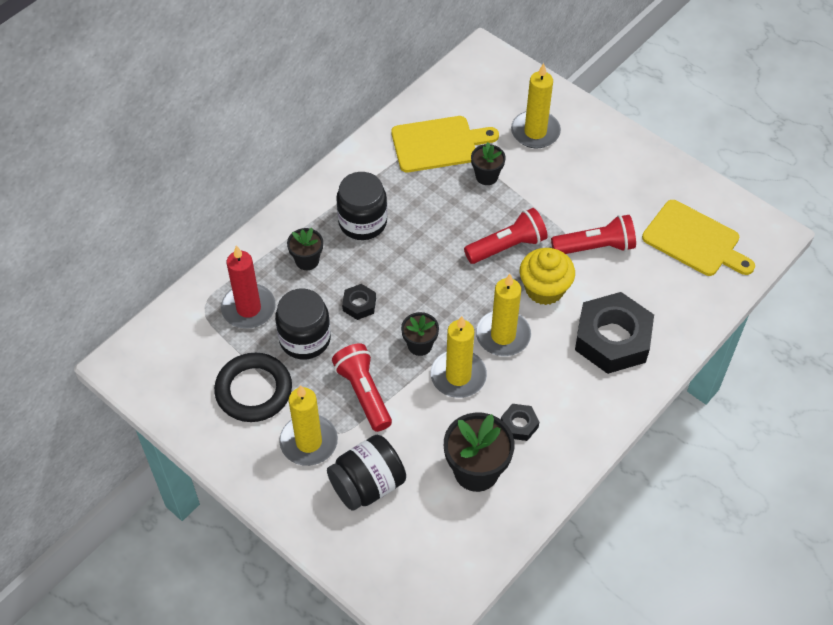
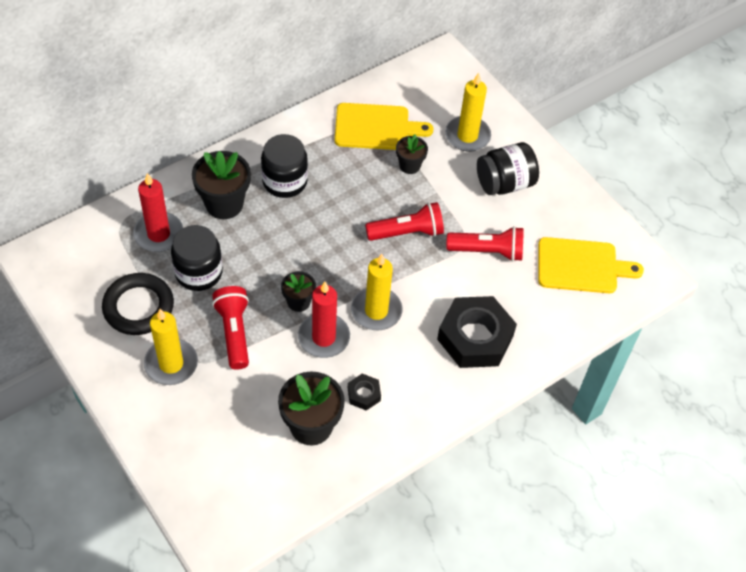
camera: 10 degrees right, 0 degrees up
(307, 260) = (224, 204): black flower pot -> black flower pot, size x1.73
(359, 304) = (257, 253): black nut -> none
(367, 485) = (210, 414): black jar -> black jar (504, 183)
(458, 376) = (323, 337): yellow candle -> red candle
(544, 289) = (428, 278): yellow cupcake -> none
(694, 240) = (581, 266): yellow cutting board -> yellow cutting board turned 45 degrees counterclockwise

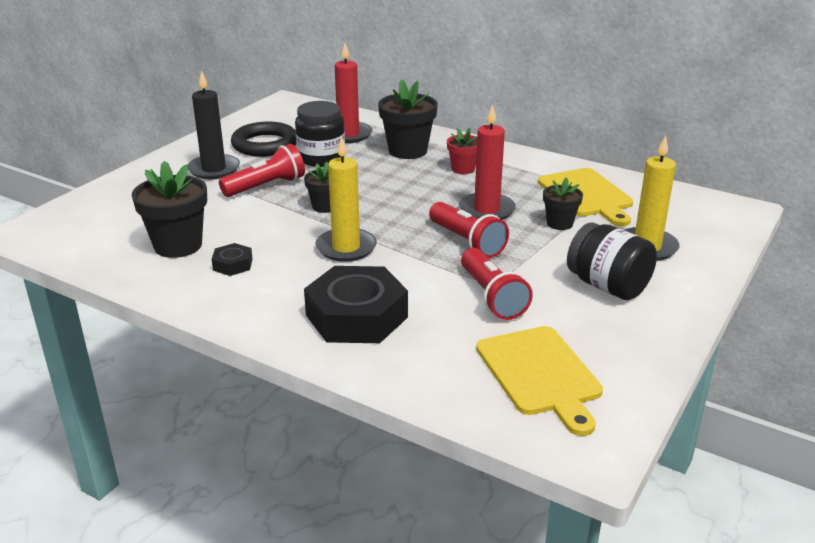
camera: 70 degrees right, 25 degrees down
(171, 364) = (214, 169): yellow candle -> black candle
(285, 181) = (463, 169): black jar -> red flower pot
(323, 337) = (290, 228): red candle -> red candle (486, 210)

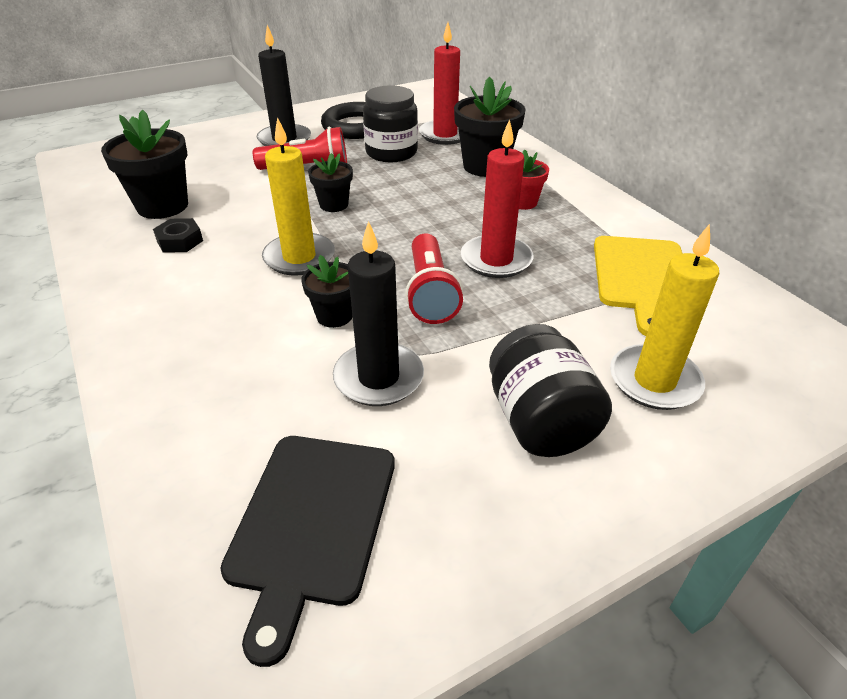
camera: 30 degrees right, 10 degrees up
(356, 316) = (213, 344): black nut -> none
(492, 297) = (378, 377): red flashlight -> black candle
(540, 374) = (311, 523): yellow cutting board -> black cutting board
(559, 223) = (567, 306): black flower pot -> black flower pot (334, 316)

